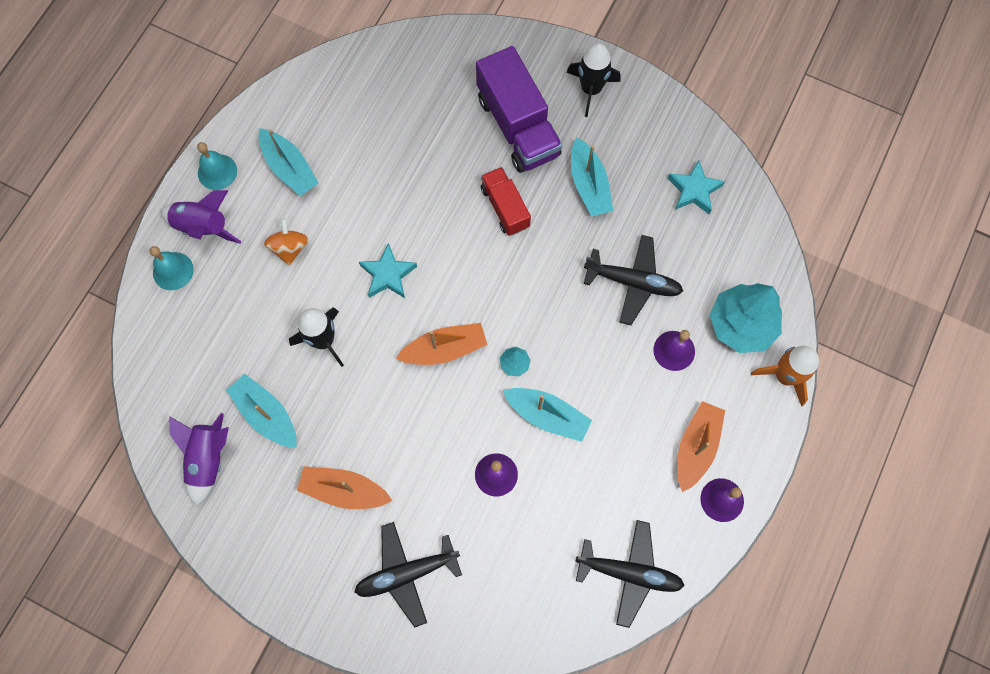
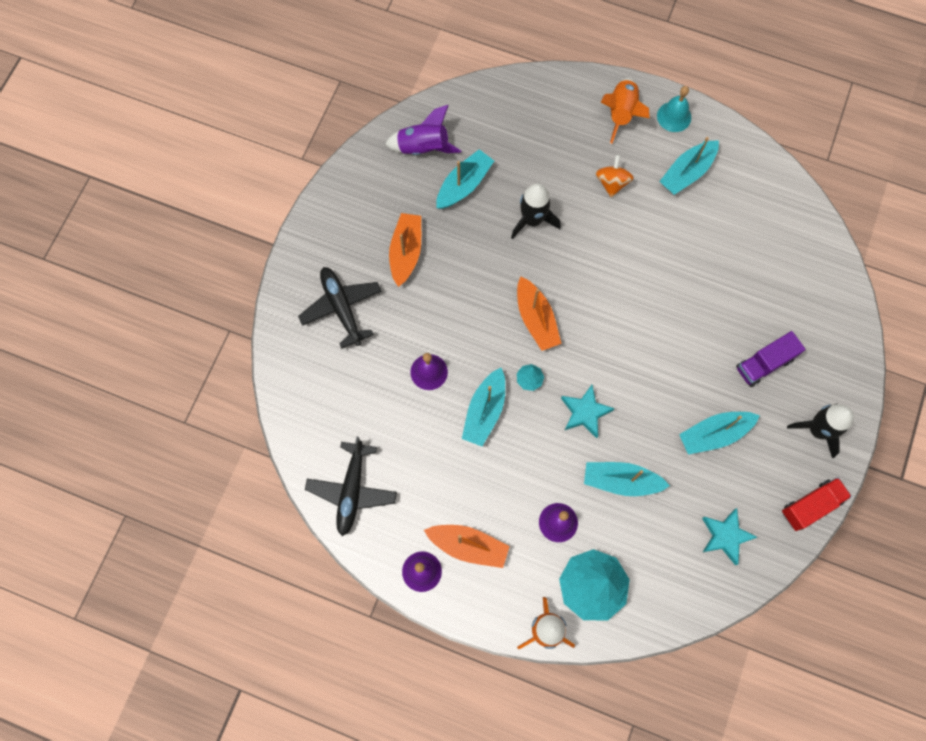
camera: 85 degrees right, 0 degrees up
(173, 271) = (579, 97): turquoise bell -> none
(203, 227) = (621, 113): purple rocket -> orange rocket
(290, 248) = (612, 183): orange spinning top -> orange spinning top turned 75 degrees counterclockwise
(388, 275) = (598, 265): turquoise star -> turquoise star (585, 412)
(505, 207) = (678, 359): red truck -> red truck (811, 506)
(518, 126) = (764, 364): purple truck -> purple truck, size x0.58
(633, 282) = (621, 481): black plane -> turquoise boat

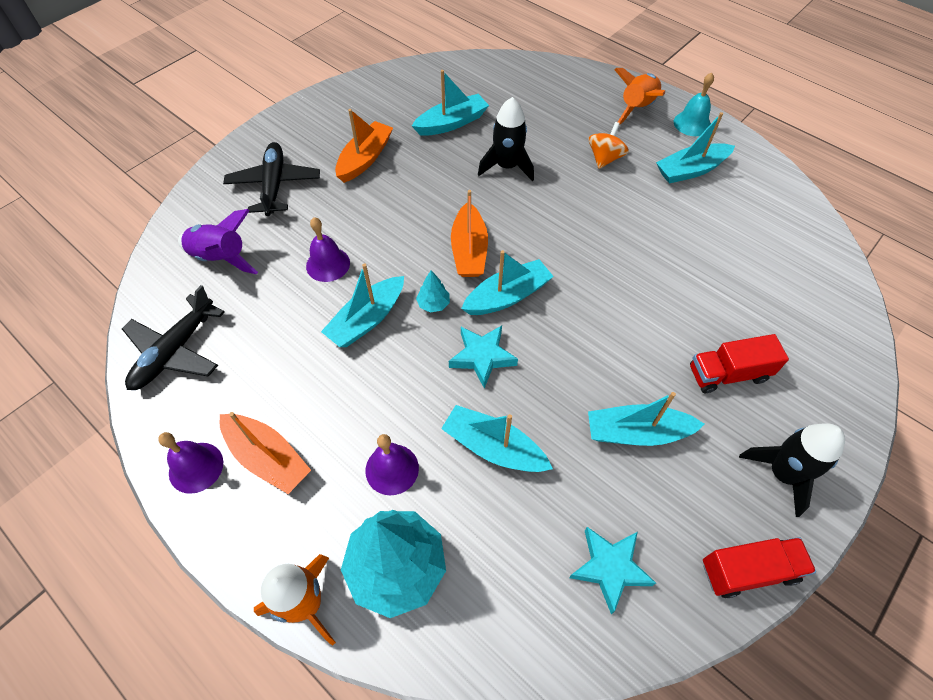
camera: 20 degrees right, 15 degrees down
(423, 148) = (428, 88): purple rocket -> purple rocket (221, 258)
(583, 352) = (507, 296): none -> turquoise boat
(764, 364) = (728, 374): purple truck -> red truck

